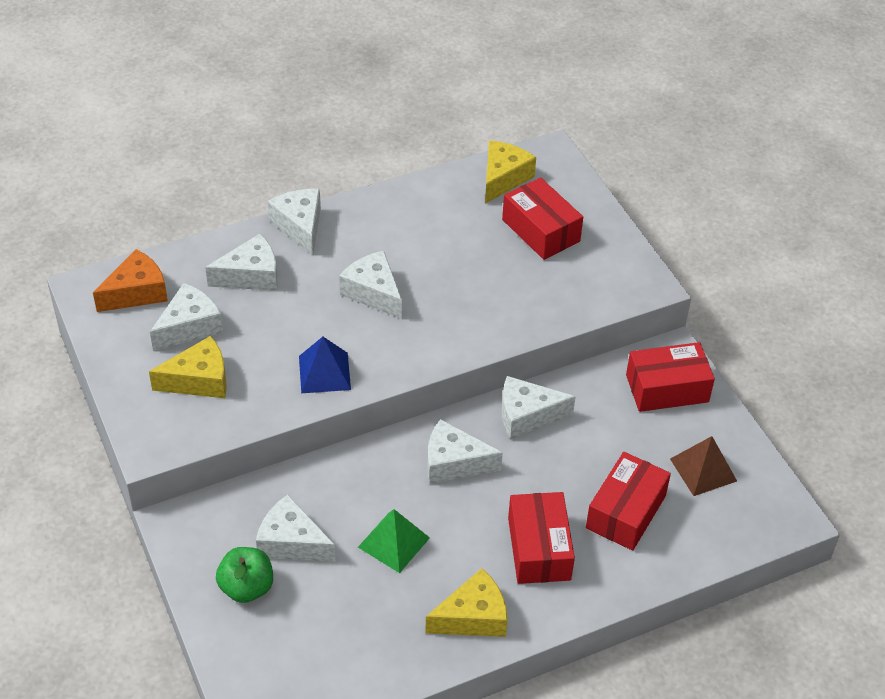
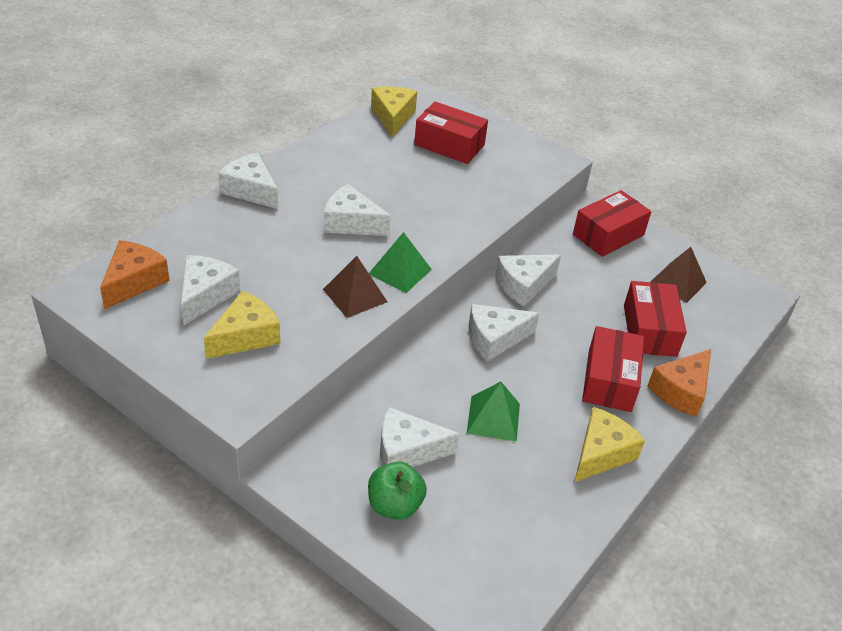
camera: 30 degrees left, 5 degrees down
(251, 276) = (234, 239): white cheese -> none
(324, 372) = (355, 295): blue pyramid -> brown pyramid
(385, 361) = (400, 271): none -> green pyramid
(539, 548) = (609, 380): red box -> red box turned 45 degrees clockwise
(607, 587) = (681, 391): none -> orange cheese

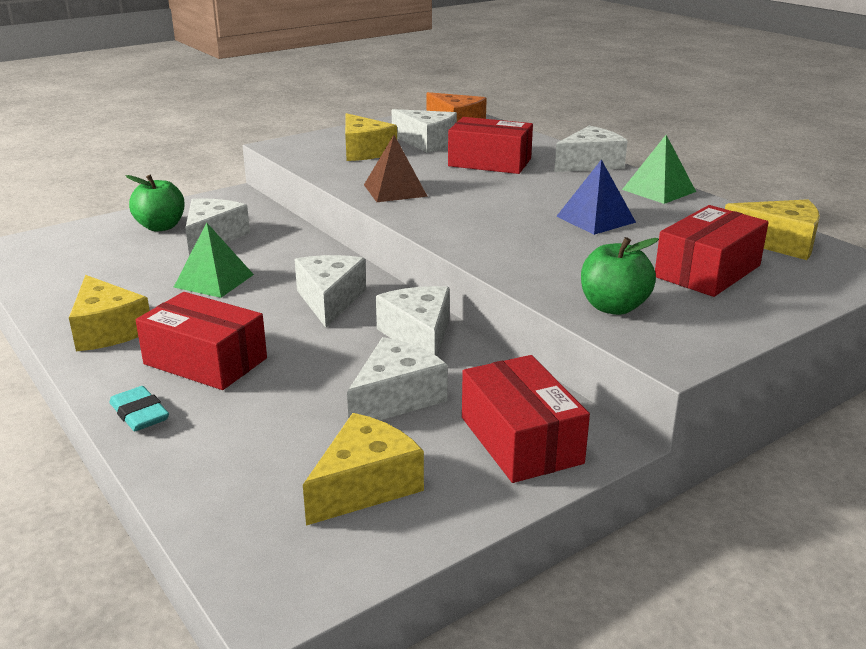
camera: 110 degrees right, 15 degrees down
(351, 223) = (521, 199): white cheese -> white cheese (396, 398)
(381, 186) = (595, 219): none -> blue pyramid
(400, 271) = (423, 212): green pyramid -> green pyramid (658, 190)
(516, 179) = (613, 307): none -> green apple
(649, 330) = (271, 419): red box -> red box (489, 162)
(678, 282) = (365, 485): brown pyramid -> yellow cheese
(681, 391) = (139, 414): orange cheese -> turquoise eraser

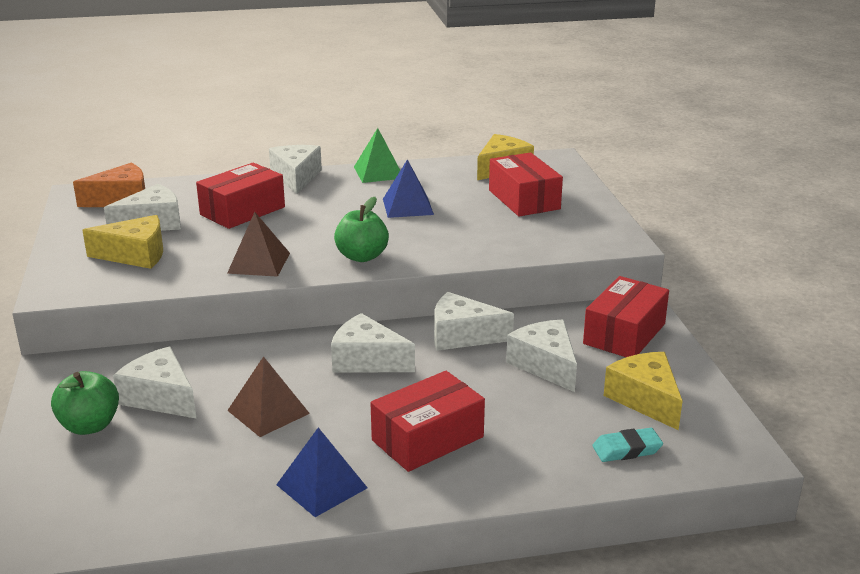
camera: 65 degrees left, 0 degrees up
(107, 330) = (322, 486): yellow cheese -> blue pyramid
(139, 414) = (493, 483): turquoise eraser -> turquoise eraser (627, 449)
(214, 280) = (268, 412): green pyramid -> brown pyramid
(521, 440) = (624, 334): red box -> red box turned 60 degrees counterclockwise
(613, 307) = (551, 240): green apple -> green apple (362, 256)

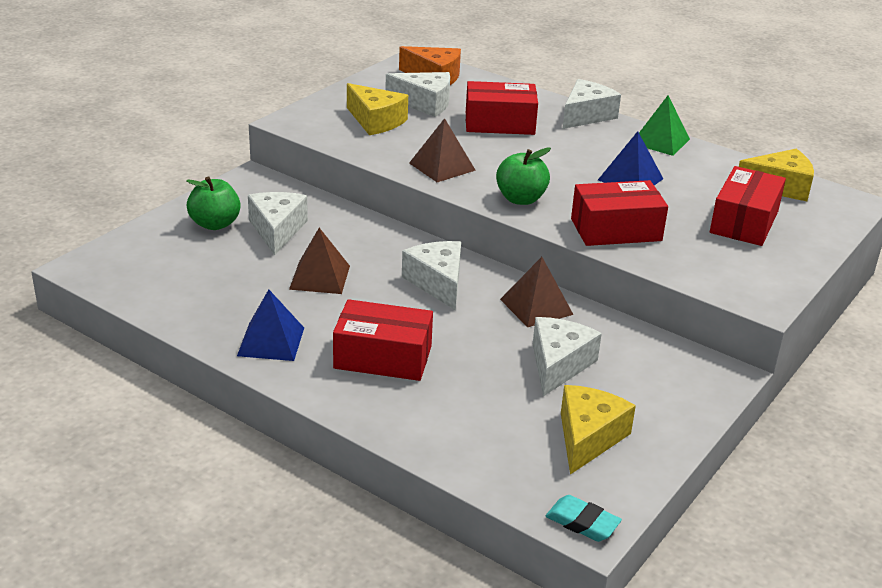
camera: 45 degrees right, 5 degrees up
(462, 336) = (536, 306): white cheese -> brown pyramid
(624, 334) = (670, 383): red box -> red box (616, 230)
(627, 449) = (503, 458): turquoise eraser -> turquoise eraser (582, 522)

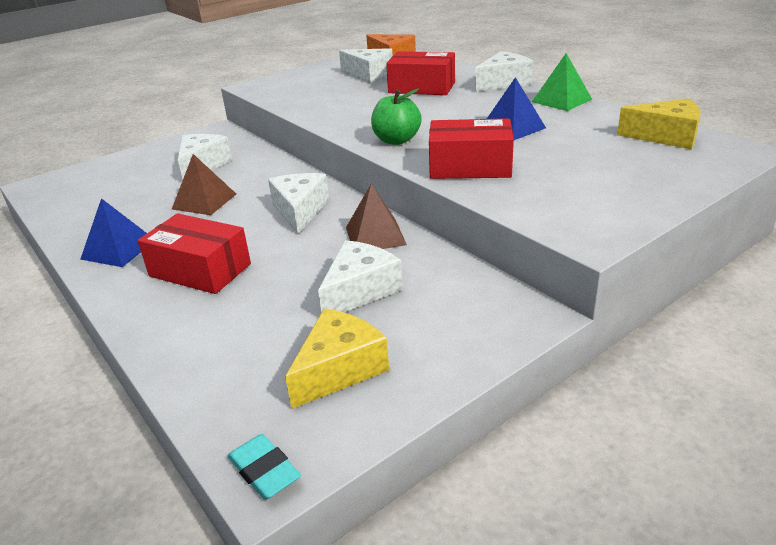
camera: 20 degrees right, 0 degrees up
(215, 224) = (159, 160): green apple -> none
(375, 121) = (319, 86): yellow cheese -> none
(442, 166) = (346, 116): brown pyramid -> none
(744, 222) = (610, 164): red box -> none

